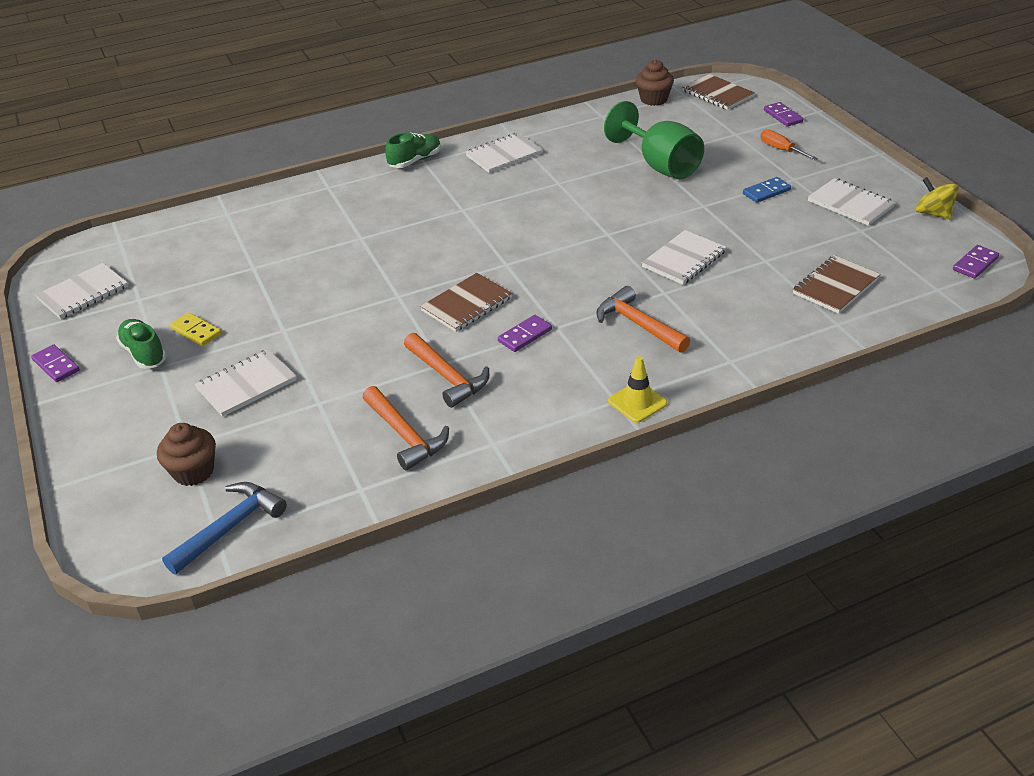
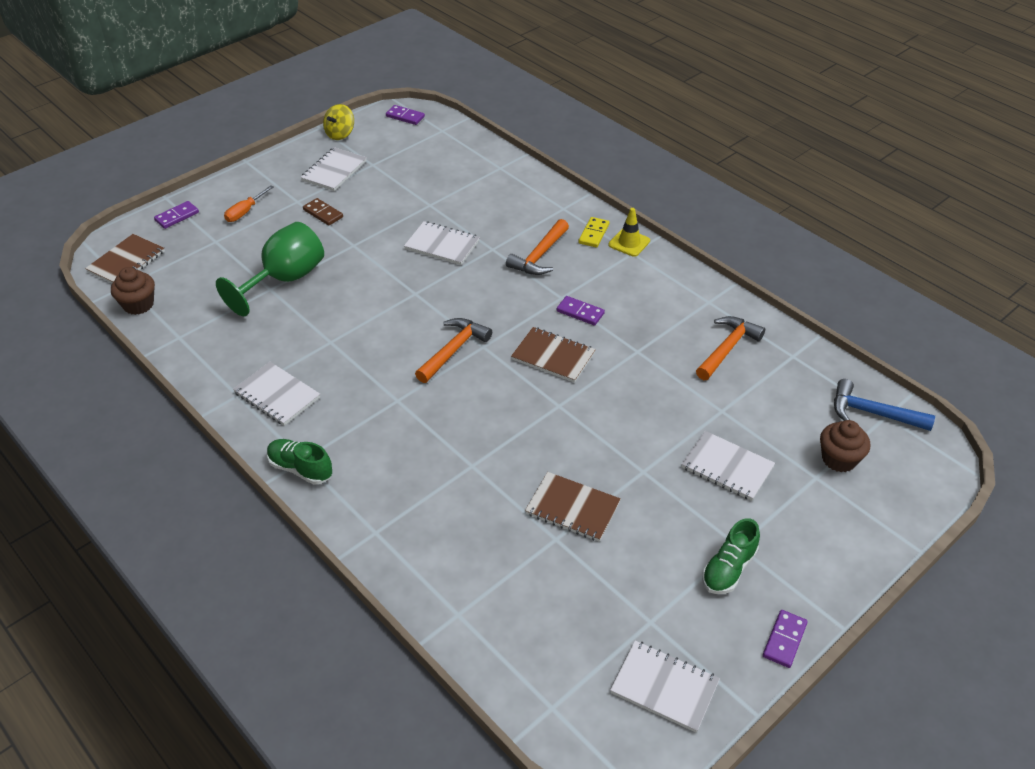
camera: 110 degrees left, 5 degrees up
(196, 331) = (677, 540): yellow domino -> yellow domino (594, 234)
(447, 377) = (651, 343): orange hammer -> orange hammer (454, 350)
(766, 192) = (323, 213): blue domino -> brown domino
(835, 286) = (454, 171): brown notebook -> brown notebook (572, 508)

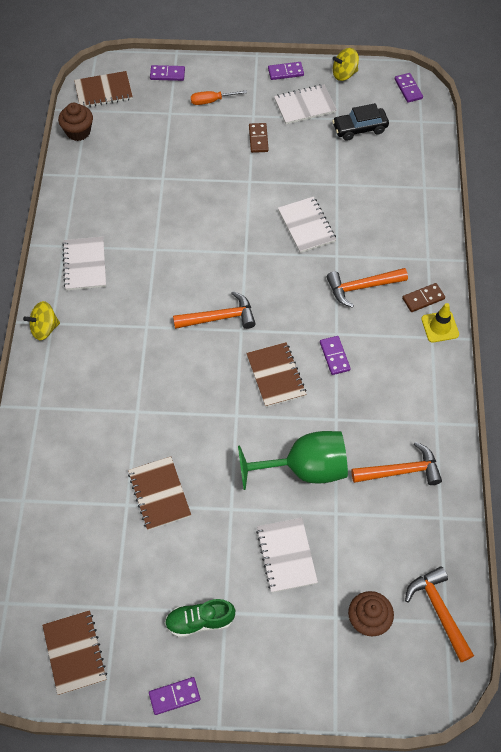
camera: 45 degrees right, 15 degrees up
(285, 279) = (178, 177): green goblet -> green goblet (305, 469)
(287, 158) = (285, 72): none -> purple domino
(300, 469) = (44, 328): green shoe -> yellow spinning top
(400, 160) = (359, 128): none -> black car
(594, 234) = (423, 299): yellow domino -> brown domino
(664, 687) = (75, 653): white notebook -> brown notebook
(872, 413) = (439, 610): blue hammer -> orange hammer

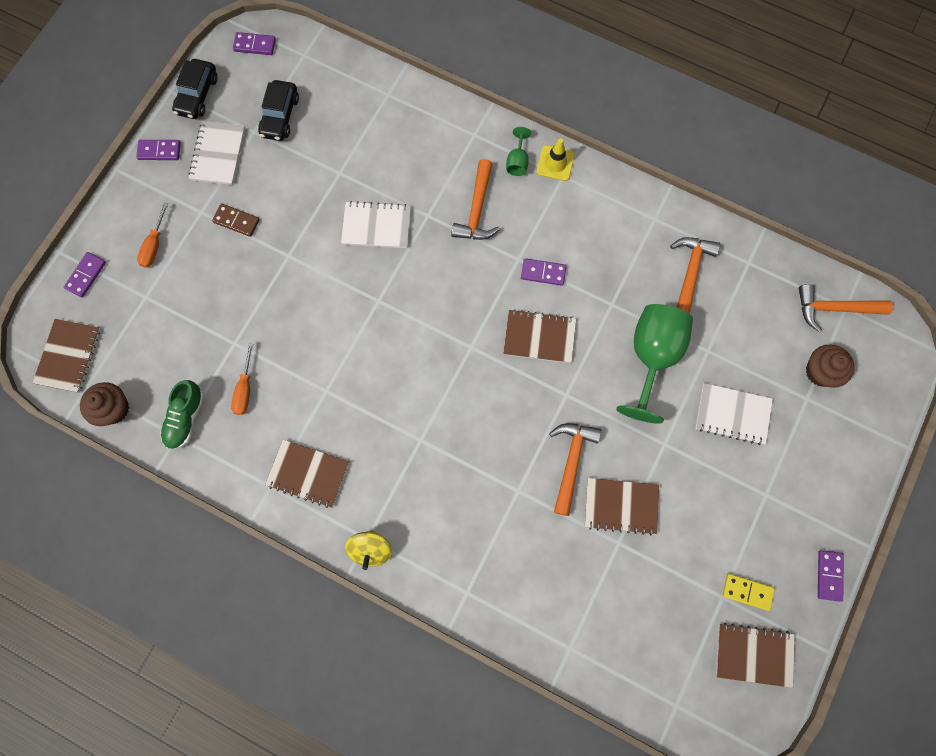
camera: 65 degrees left, 15 degrees up
(85, 265) = (308, 474): white notebook -> brown notebook
(129, 627) = (747, 591): none -> yellow domino
(131, 199) = (245, 389): none -> orange screwdriver
(200, 621) = (766, 522): green shoe -> green shoe (186, 418)
(220, 317) = (446, 361): orange hammer -> orange hammer (571, 461)
(285, 72) = (159, 151): purple domino -> purple domino turned 75 degrees clockwise
(344, 74) = (197, 95): yellow spinning top -> black car
(423, 299) = (517, 162): brown domino -> green goblet

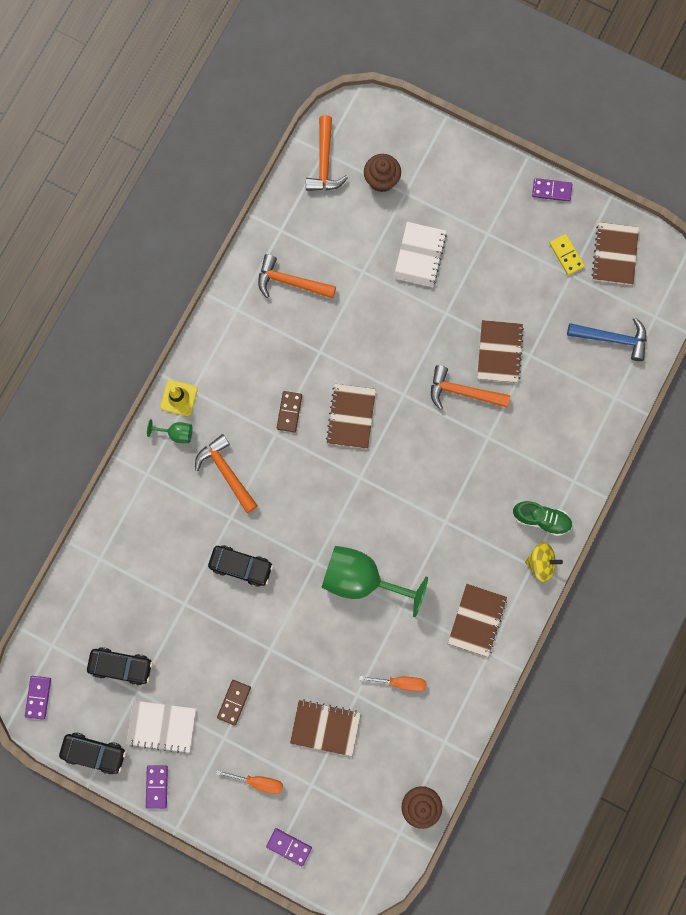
camera: 90 degrees left, 5 degrees up
(69, 356) = (370, 853): brown notebook -> brown notebook (325, 727)
(186, 418) = (428, 735): green shoe -> green shoe (541, 519)
(376, 226) = (241, 566): white notebook -> black car
(477, 210) = (226, 472): orange hammer -> orange hammer turned 135 degrees counterclockwise
(543, 273) = (289, 412): purple domino -> brown domino
(644, 648) = (612, 339): none -> blue hammer
(652, 357) = (369, 319): green goblet -> green goblet (361, 578)
(747, 591) = (566, 255): yellow domino -> yellow domino turned 45 degrees counterclockwise

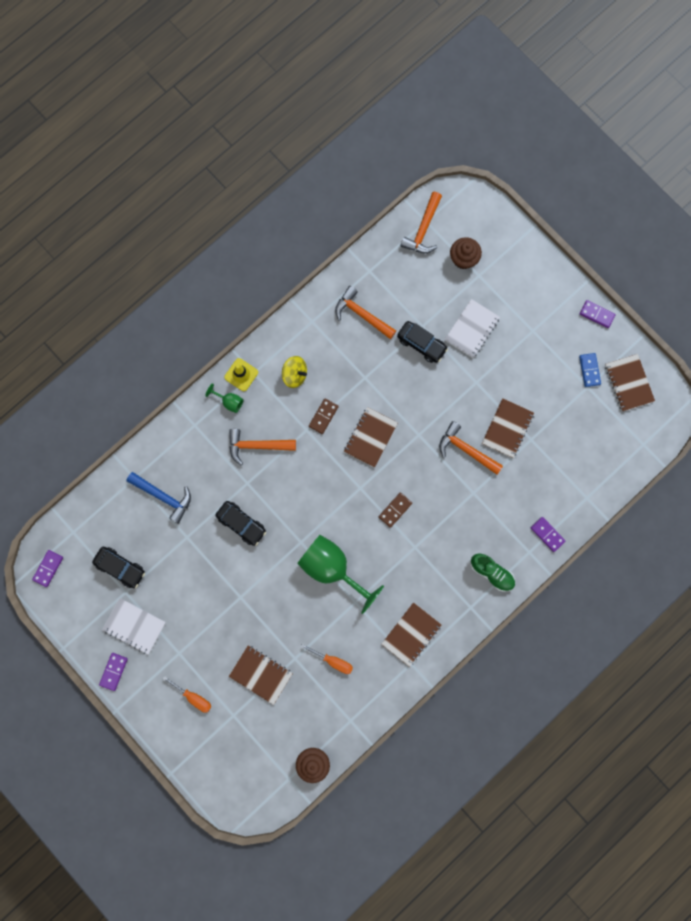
camera: 20 degrees right, 0 degrees up
(94, 752) = (75, 627): black car -> black car (421, 344)
(226, 472) = (257, 446): orange hammer -> orange hammer turned 75 degrees counterclockwise
(234, 702) = (197, 628): brown domino -> brown domino (395, 510)
(289, 846) = (198, 757): purple domino -> purple domino (547, 534)
(540, 562) = (478, 607): yellow spinning top -> yellow spinning top (295, 375)
(566, 255) = (589, 370): yellow domino -> blue domino
(612, 339) = (602, 450): blue hammer -> blue hammer (164, 497)
(614, 254) = (628, 383): brown notebook -> brown notebook turned 45 degrees counterclockwise

